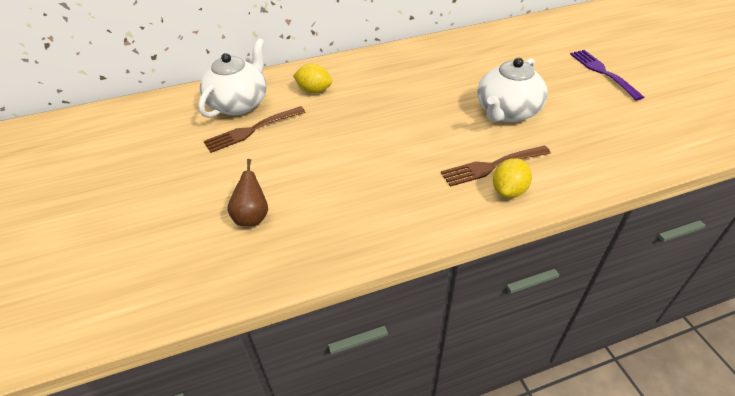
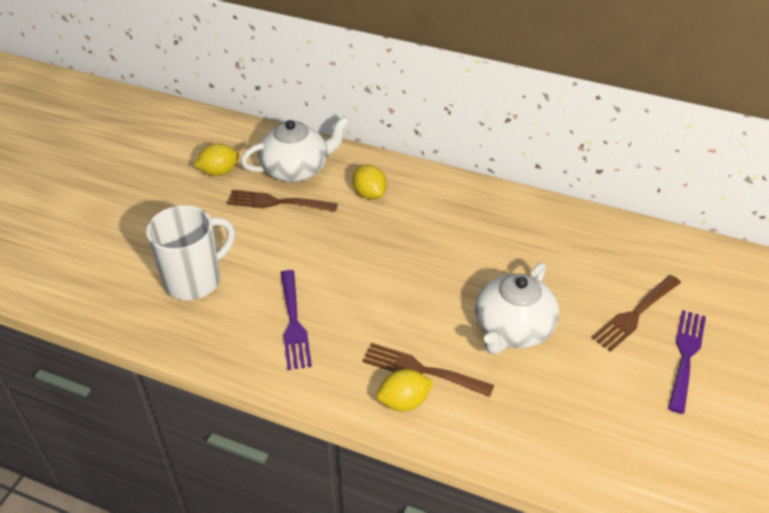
camera: 40 degrees right, 0 degrees up
(175, 136) = (219, 172): none -> yellow lemon
(252, 217) = (194, 280): brown pear -> white mug
(371, 195) = (294, 323): none -> purple fork
(507, 112) = (512, 329): white teapot -> white teapot turned 45 degrees counterclockwise
(553, 68) = (635, 315): none -> brown fork

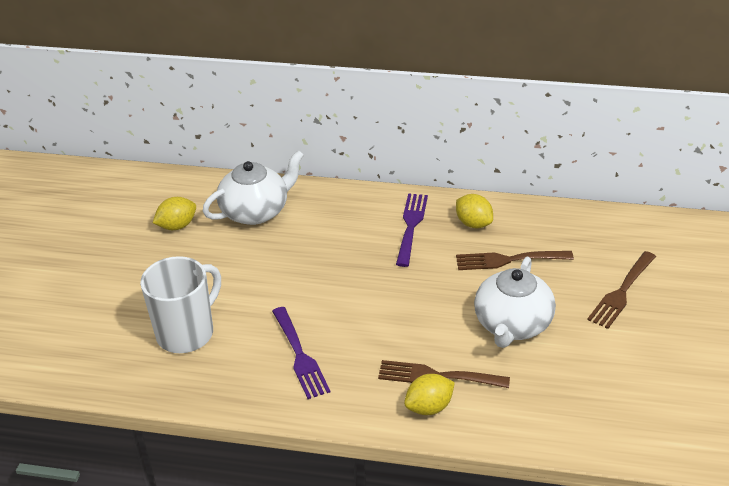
camera: 10 degrees left, 5 degrees down
(277, 202) = (246, 246): brown fork -> brown fork (508, 260)
(369, 194) = (337, 223): yellow lemon -> yellow lemon (473, 223)
(685, 355) = (677, 320): purple fork -> purple fork (411, 226)

